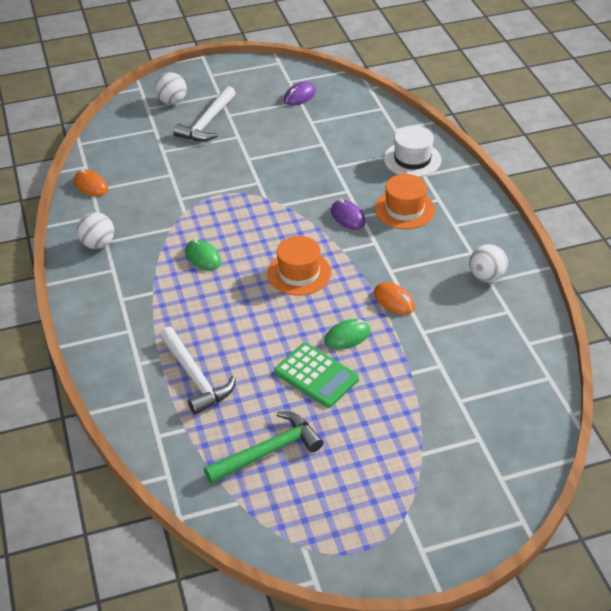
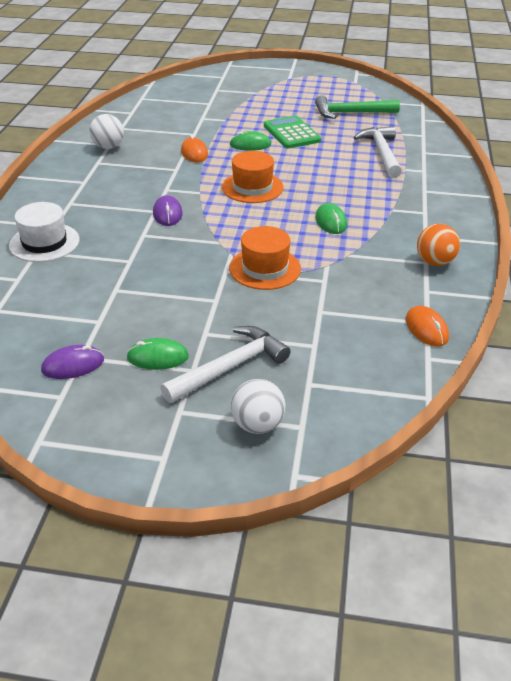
camera: 155 degrees left, 5 degrees down
(98, 244) = (434, 262): white ball -> orange ball
(255, 114) = (158, 357): none -> green mouse
(404, 209) = (110, 204): orange hat -> orange hat (265, 268)

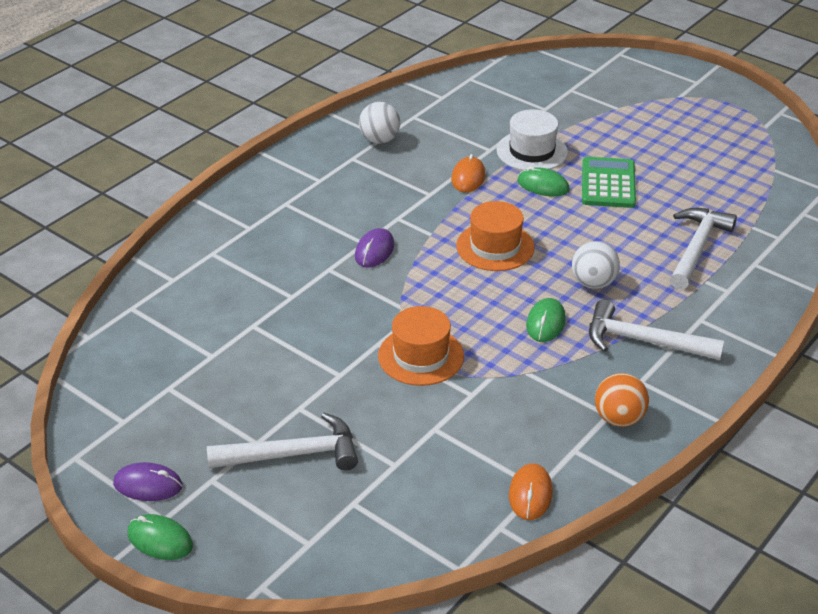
camera: 30 degrees right, 0 degrees up
(44, 242) = (226, 245): white hat -> white hat (532, 151)
(73, 365) = (155, 393): purple mouse -> purple mouse (148, 485)
(158, 357) = (235, 416): green mouse -> green mouse (160, 540)
(257, 425) = (270, 524): white ball -> white ball (593, 283)
(351, 113) = (713, 175): green hammer -> none
(403, 213) = (644, 341): none -> white hammer

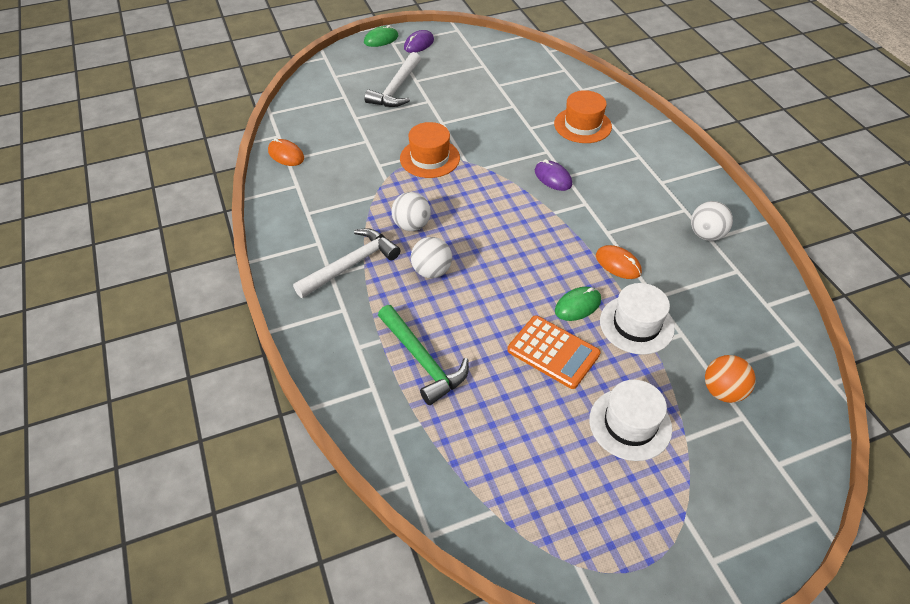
camera: 120 degrees right, 10 degrees up
(495, 247) = (514, 238): orange hat -> orange hat (582, 125)
(545, 323) = (411, 225): green mouse -> white ball
(608, 183) = (553, 352): green calculator -> orange calculator
(619, 418) = (300, 216): orange ball -> orange ball (723, 391)
(633, 132) = (630, 424): none -> white hat
(697, 248) = (422, 360): white hammer -> green hammer

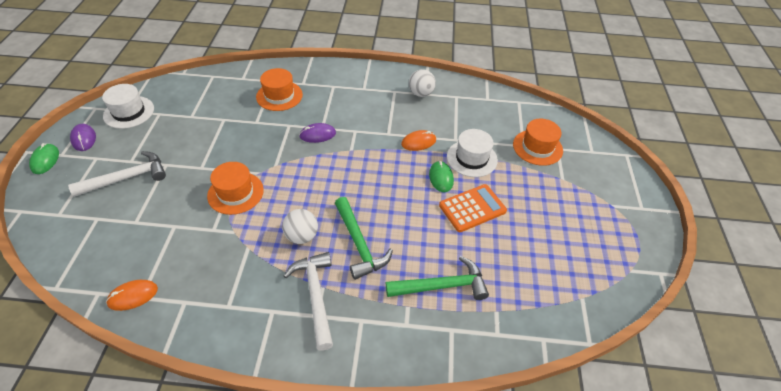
camera: 65 degrees left, 0 degrees up
(396, 88) = (127, 178): white hammer -> white hammer turned 75 degrees counterclockwise
(431, 271) = (359, 244): white ball -> green hammer
(630, 424) = (543, 198): white hat -> white hat (129, 112)
(723, 391) = (537, 147): orange ball -> orange hat

